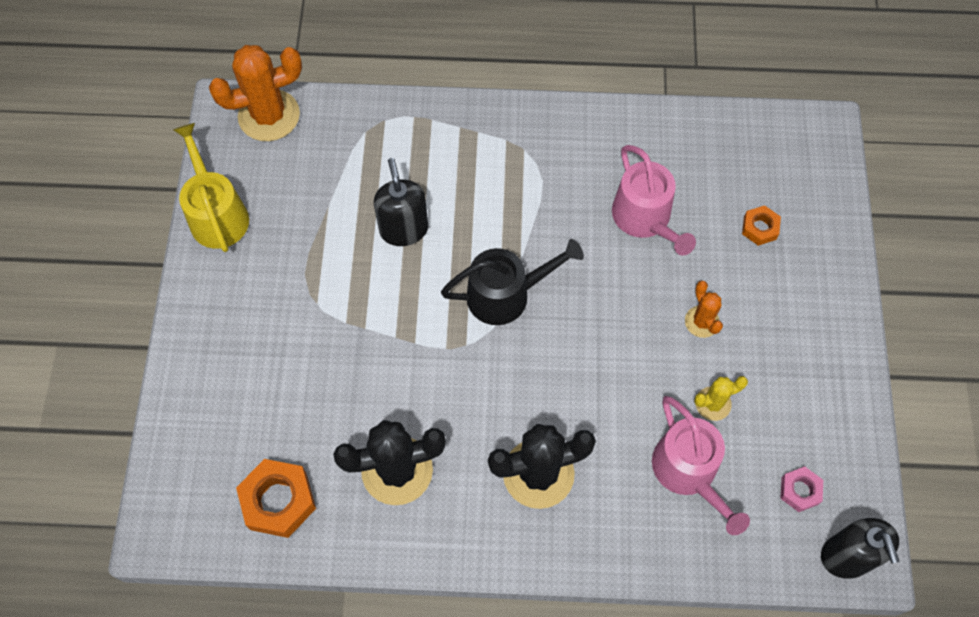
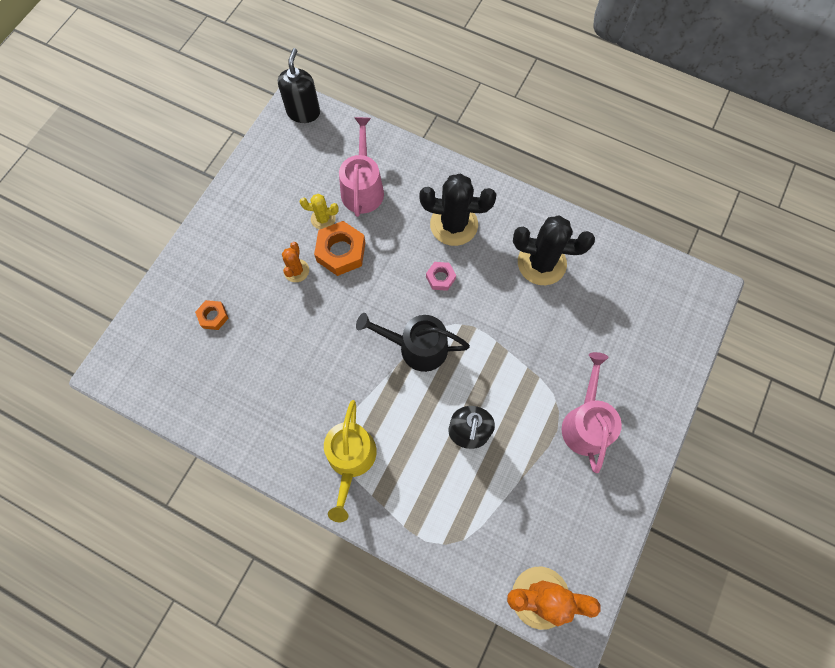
camera: 155 degrees left, 5 degrees up
(217, 214) = (611, 514): yellow watering can -> yellow watering can (351, 459)
(278, 501) = (624, 276): orange nut -> orange nut (341, 252)
(644, 218) = (287, 360): pink watering can -> pink watering can (585, 423)
(799, 491) = (305, 152): pink nut -> pink nut (440, 278)

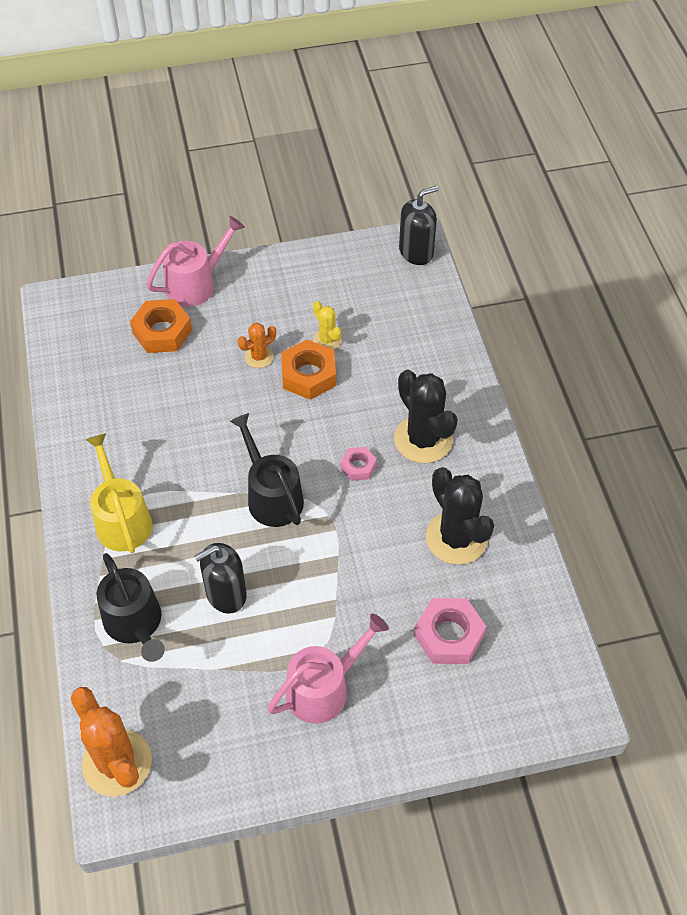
camera: 50 degrees right, 15 degrees down
(213, 316) = (162, 332): orange nut -> orange nut, size x1.77
(351, 459) = (122, 519): yellow watering can -> yellow watering can turned 105 degrees clockwise
(362, 188) = (387, 346): pink watering can -> pink watering can (195, 284)
(442, 509) = (135, 623): none -> black watering can
(605, 321) = (449, 635): none -> pink nut

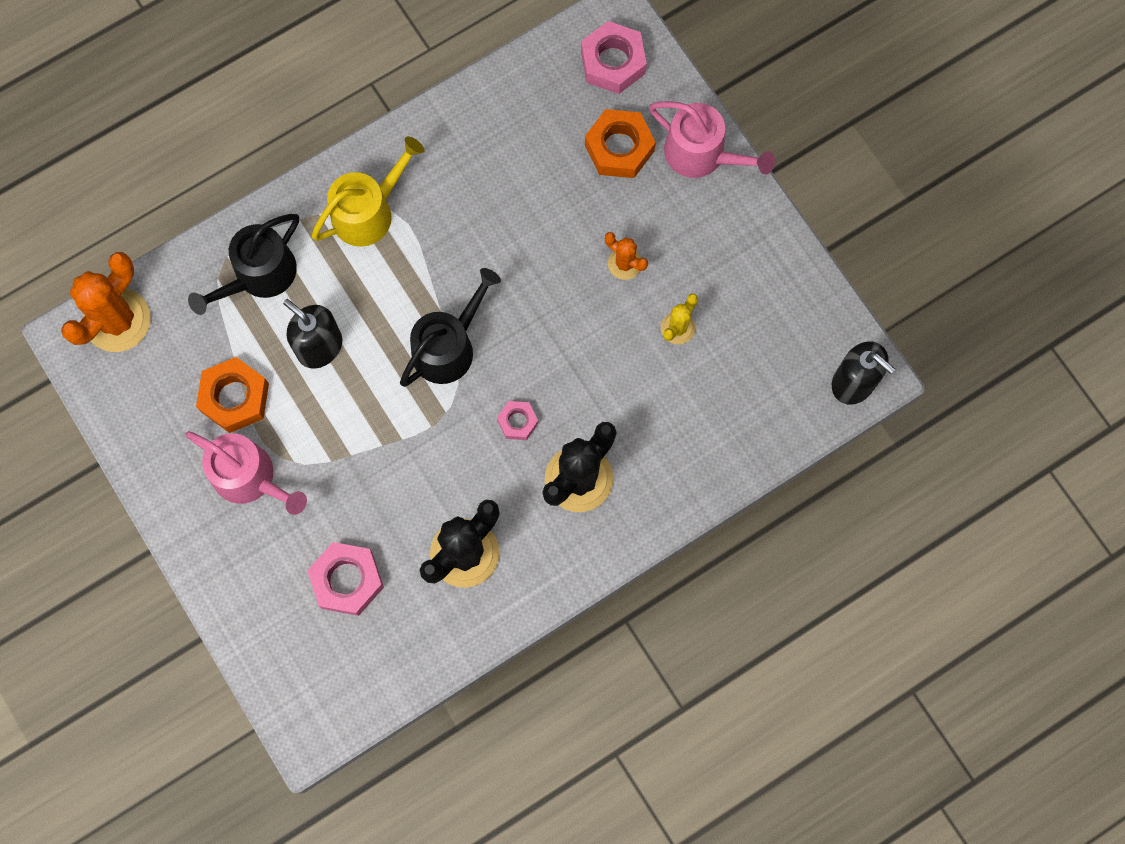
camera: 70 degrees right, 20 degrees up
(89, 314) = (613, 62): none -> pink nut
(308, 375) = (620, 326): orange nut -> orange nut (235, 397)

